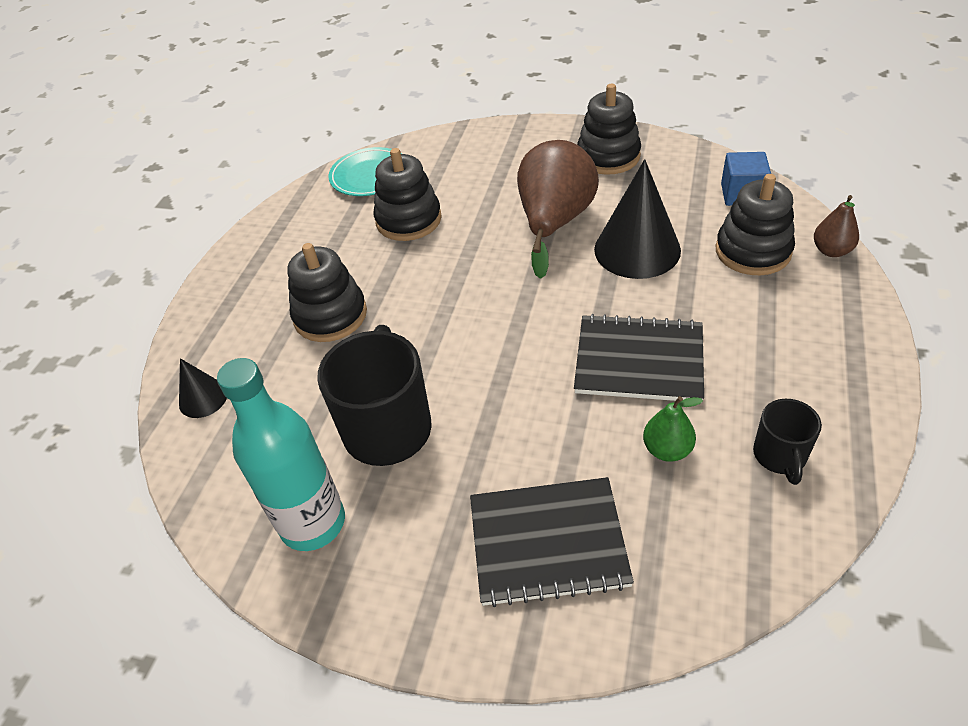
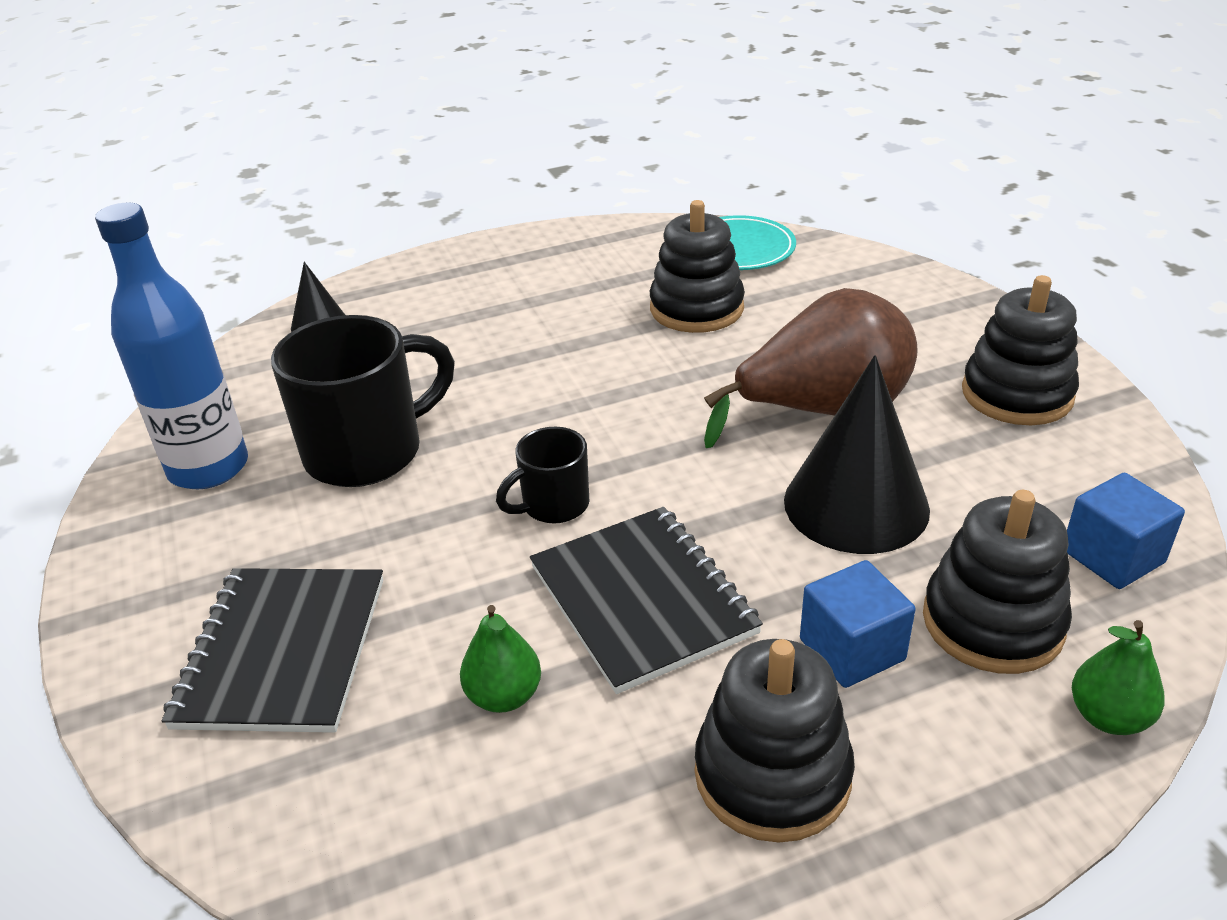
camera: 50 degrees right, 10 degrees down
(313, 523) = (208, 468): turquoise bottle -> blue bottle
(330, 315) = (494, 336): black stacking toy -> black stacking toy (772, 774)
(548, 542) = (283, 651): black notebook -> black notebook turned 45 degrees clockwise
(735, 304) = (852, 649): none -> blue cube
(780, 456) = (582, 826): black mug -> black mug (553, 505)
(831, 251) = (1108, 717): brown pear -> green pear

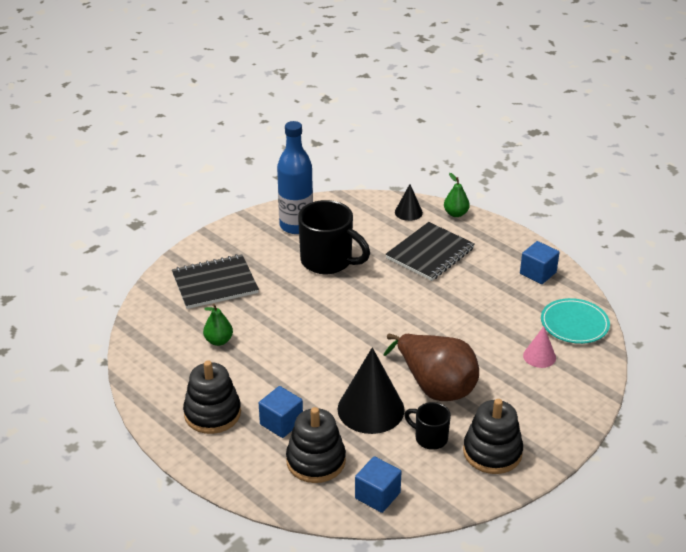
camera: 65 degrees right, 0 degrees up
(553, 505) = (322, 322): black mug -> black mug (430, 438)
(596, 248) = (538, 273): none -> blue cube
(642, 600) = (281, 361): black notebook -> black notebook (430, 253)
(696, 308) = (501, 324): black stacking toy -> none
(797, 295) = (539, 356): none -> pink cone
(1108, 717) = (278, 499): green pear -> green pear (455, 214)

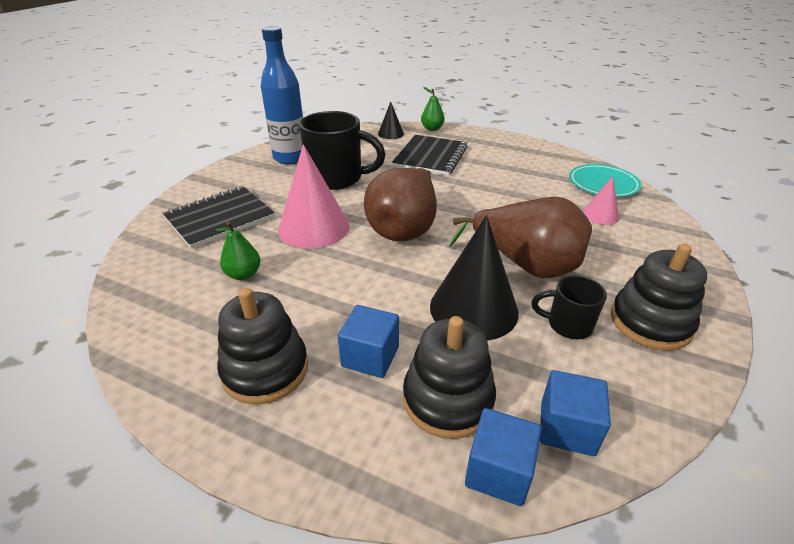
camera: 20 degrees left, 0 degrees up
(286, 310) = (314, 227): none -> pink cone
(359, 329) = (404, 228): none -> brown pear
(538, 273) = (535, 155): blue cube -> blue cube (498, 471)

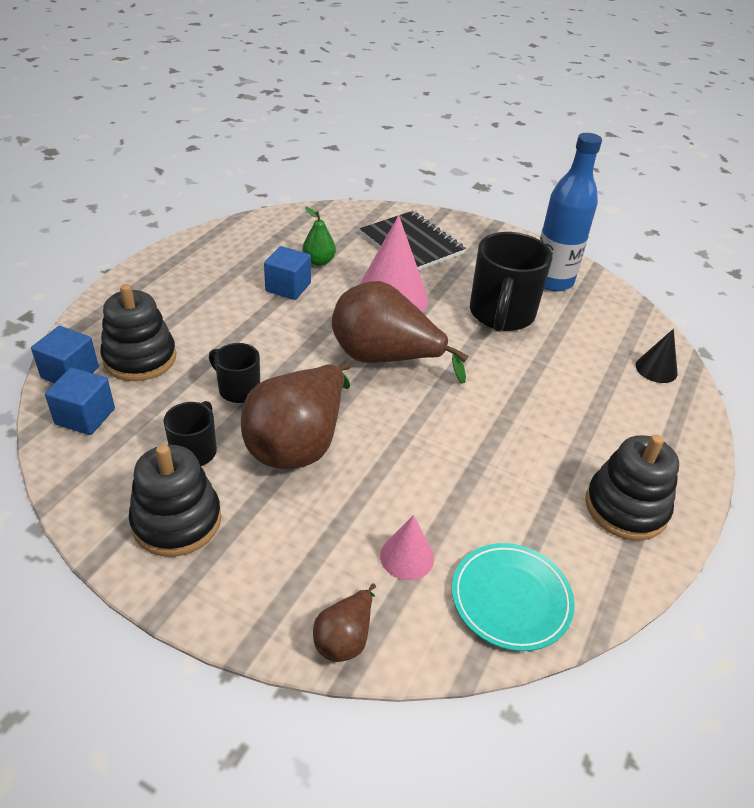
camera: 90 degrees right, 5 degrees up
(265, 370) = (203, 276): black stacking toy -> black stacking toy (626, 507)
(370, 356) = (198, 324): blue cube -> blue cube (288, 287)
(430, 157) = (580, 402): black notebook -> none
(432, 129) = (693, 417): green pear -> none
(473, 308) = (238, 389): black cone -> black mug
(676, 235) = (345, 638): none -> brown pear

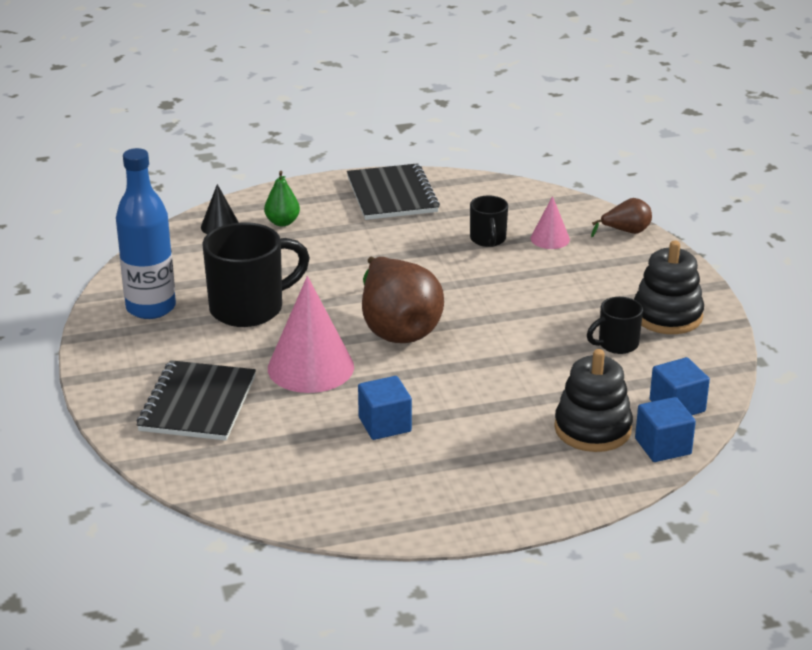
camera: 130 degrees left, 10 degrees down
(238, 389) = (540, 366): black mug -> black mug (488, 239)
(299, 443) = (539, 313): brown pear -> none
(319, 261) = (316, 434): green pear -> green pear (282, 222)
(511, 599) = (520, 202): turquoise plate -> none
(626, 507) = (392, 195): black stacking toy -> black notebook

